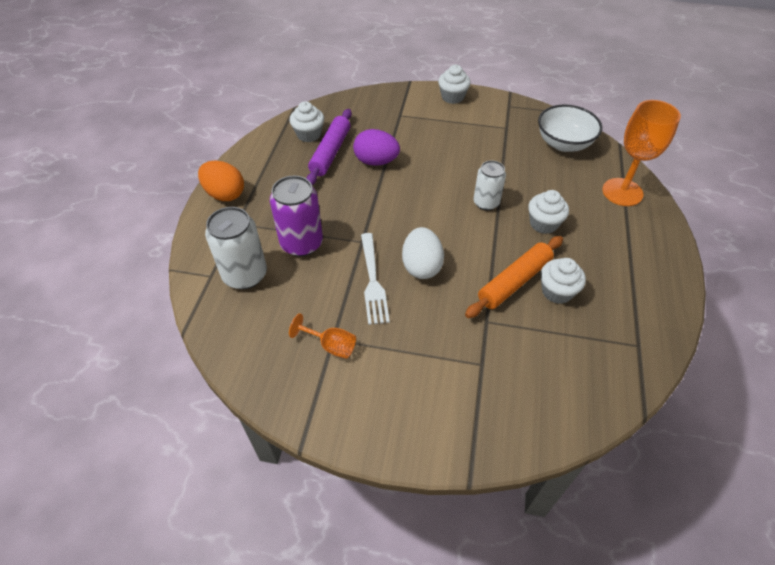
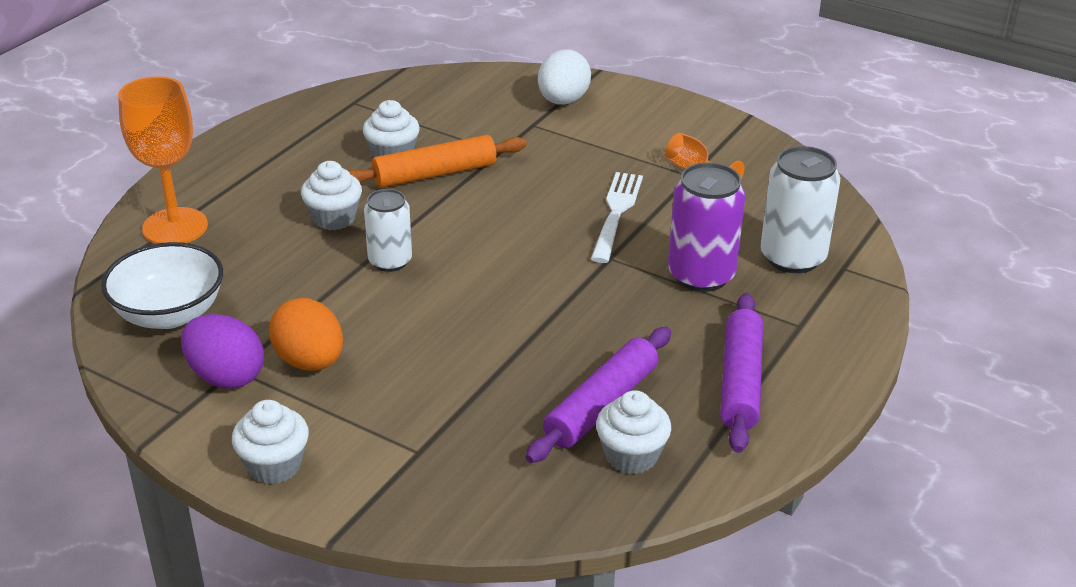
camera: 160 degrees left, 15 degrees down
(225, 194) = (818, 376): orange egg -> orange egg (310, 361)
(265, 181) = (740, 382): none -> purple rolling pin
(376, 161) = (524, 366): purple egg -> purple egg (226, 376)
(421, 266) = (542, 213): white egg -> white egg (563, 101)

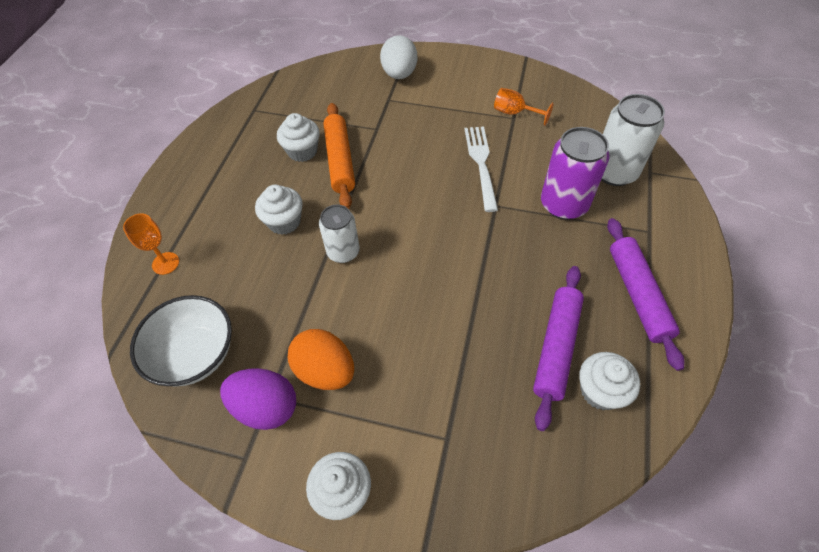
camera: 15 degrees left, 20 degrees up
(175, 227) = (165, 263): orange goblet -> orange goblet, size x0.53
(435, 174) = (340, 160): orange rolling pin -> orange rolling pin turned 60 degrees counterclockwise

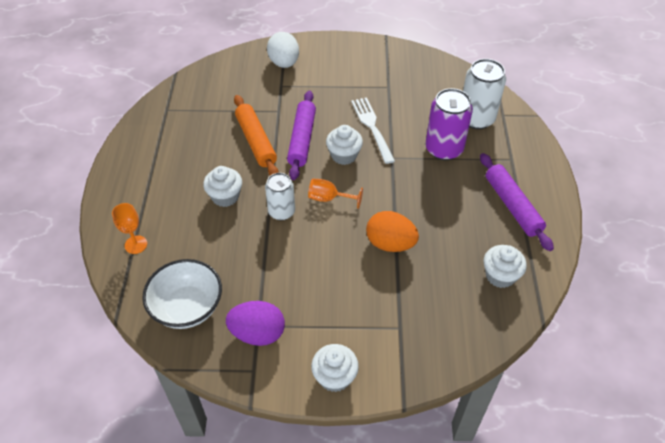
camera: 15 degrees left, 5 degrees down
(302, 151) = (221, 138): white cupcake -> white cupcake (344, 155)
(325, 371) = (295, 299): orange egg -> orange egg (390, 244)
(514, 113) = (388, 83): orange goblet -> orange goblet (329, 198)
(556, 348) = (462, 252): purple rolling pin -> purple rolling pin (302, 139)

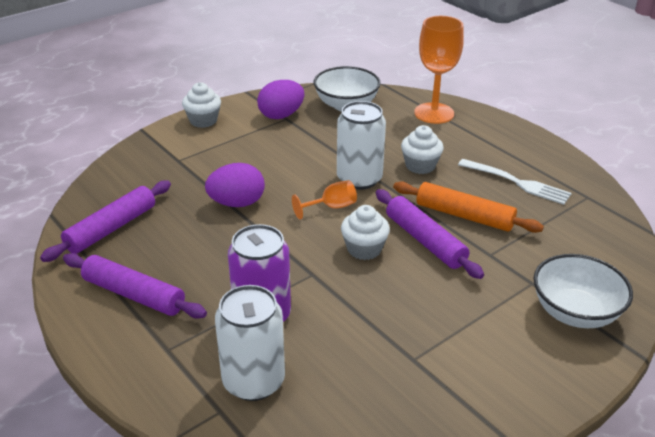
camera: 140 degrees right, 15 degrees down
(136, 244) = (434, 113): orange goblet -> orange goblet, size x1.90
(281, 212) = (359, 179): white can -> white can, size x1.53
(284, 63) = (575, 312): white egg -> white bowl
(372, 127) = (370, 294): white fork -> white fork (517, 182)
(390, 244) = (237, 203): orange egg -> purple egg
(500, 275) = (111, 228): white cupcake -> purple rolling pin

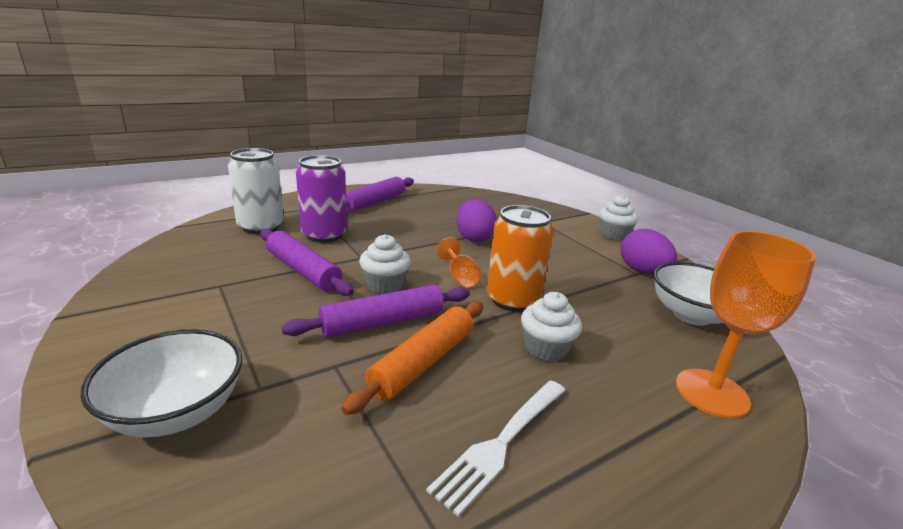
camera: 95 degrees right, 10 degrees down
(111, 228) = (449, 199): purple rolling pin -> purple rolling pin (303, 270)
(359, 179) = (512, 300): white can -> orange can

